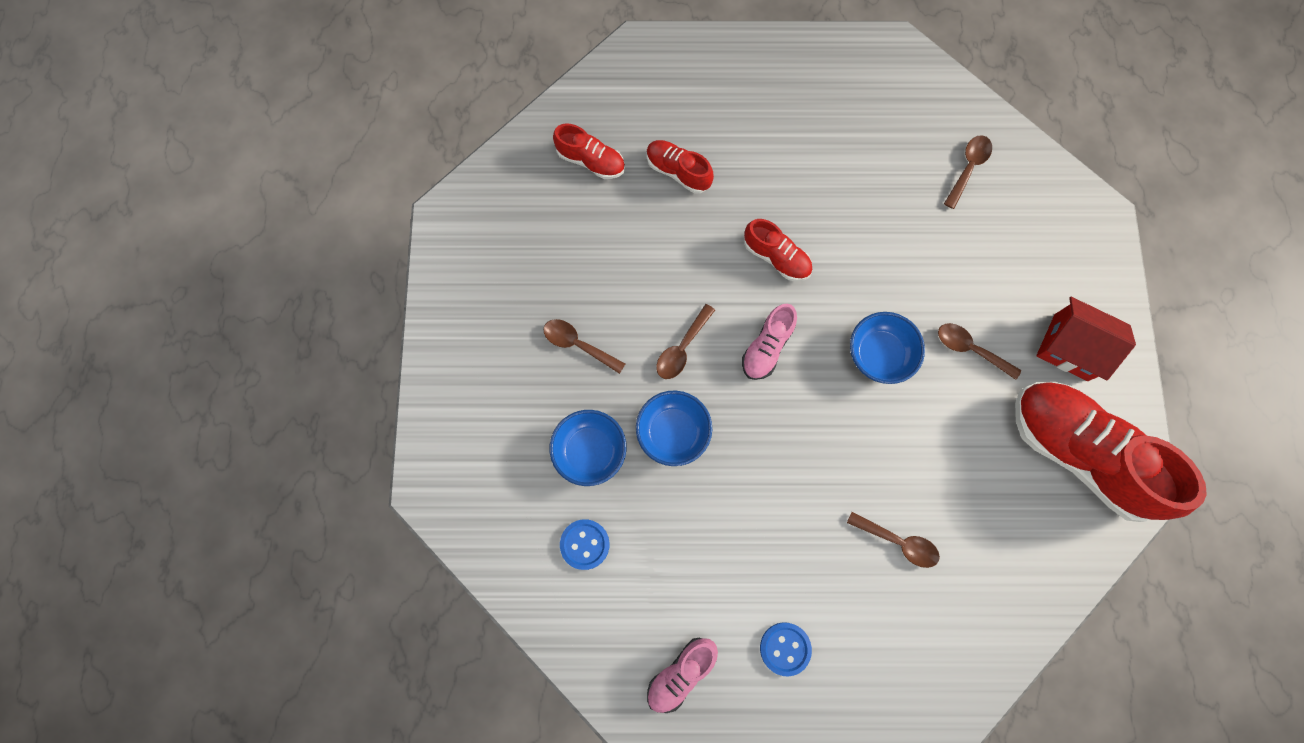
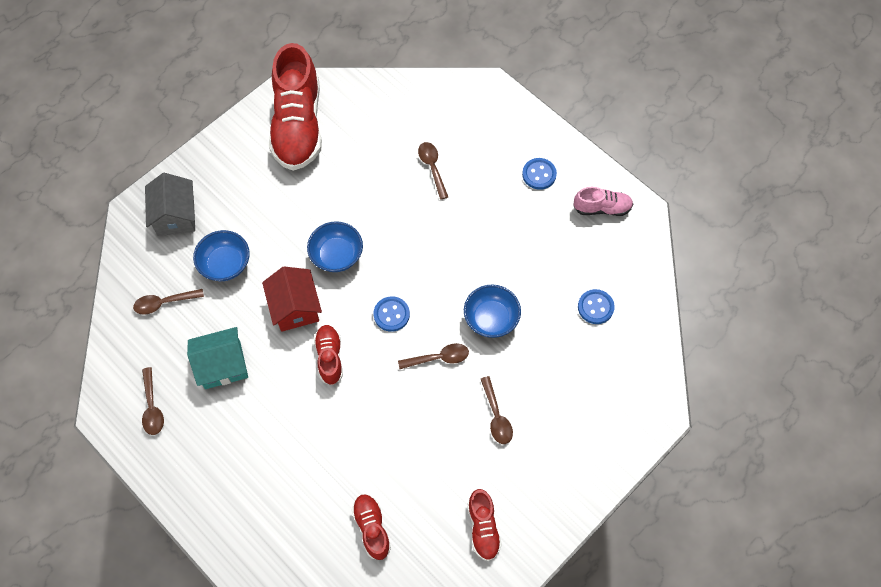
camera: 135 degrees left, 10 degrees down
(590, 451) = (547, 351): blue bowl -> blue bowl (225, 264)
(678, 171) = (326, 466): red shoe -> red shoe (483, 528)
(767, 347) = (391, 314): pink shoe -> blue button
(855, 167) = (222, 365): none -> turquoise house
(970, 349) = (287, 214): brown spoon -> brown spoon (152, 407)
(1063, 249) = (175, 215): none -> grey house
(1070, 347) = (238, 170): red house -> red house (295, 307)

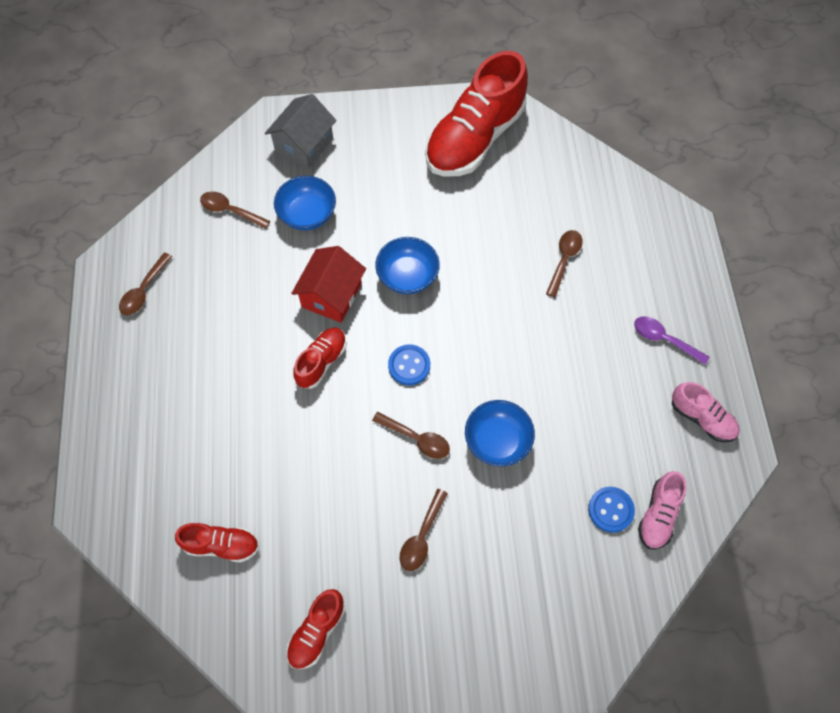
camera: 40 degrees right, 0 degrees up
(222, 365) = (228, 299): turquoise house -> none
(372, 528) = (221, 545): red shoe -> red shoe turned 75 degrees clockwise
(539, 174) = (664, 339): blue button -> purple spoon
(625, 288) = (658, 515): none -> pink shoe

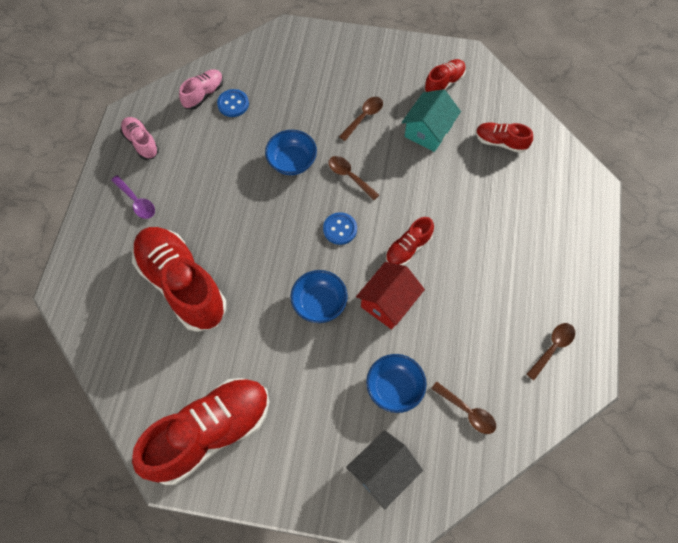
camera: 165 degrees left, 0 degrees up
(326, 537) = (428, 131): none -> turquoise house
(564, 260) = (182, 285): brown spoon -> red shoe

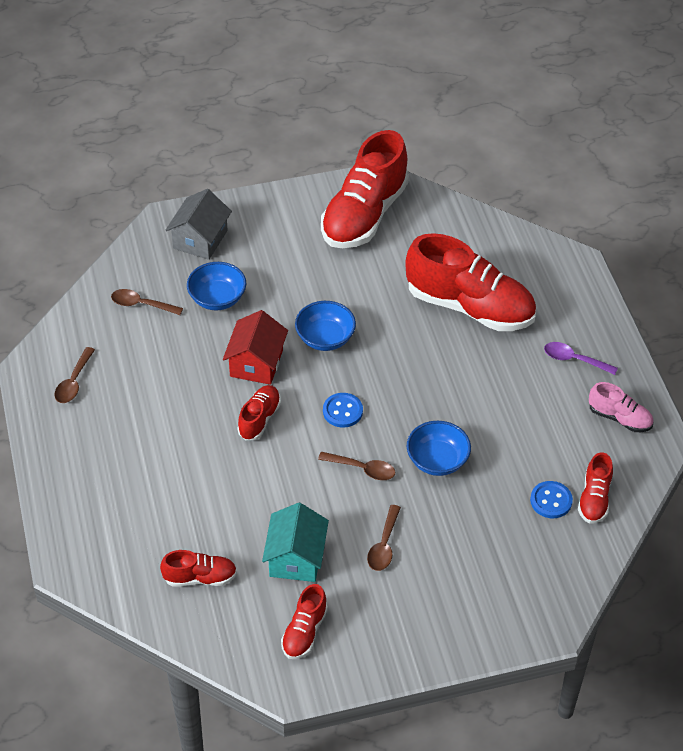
camera: 155 degrees right, 15 degrees down
(203, 94) = (594, 499): pink shoe -> red shoe

